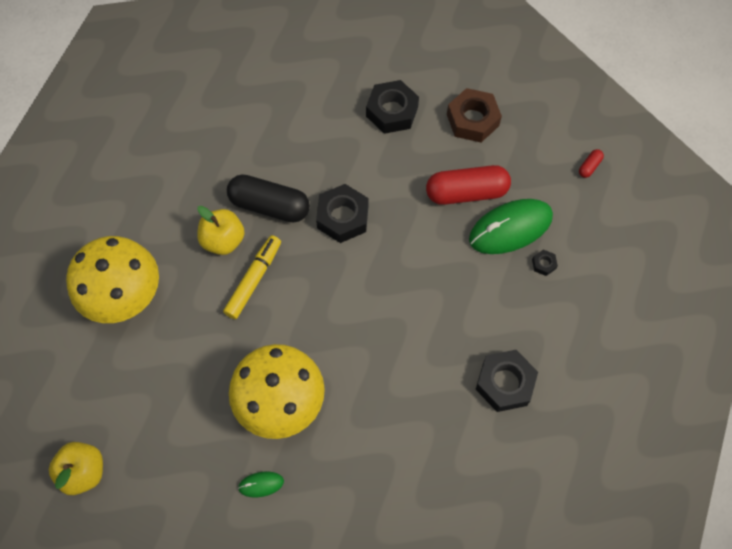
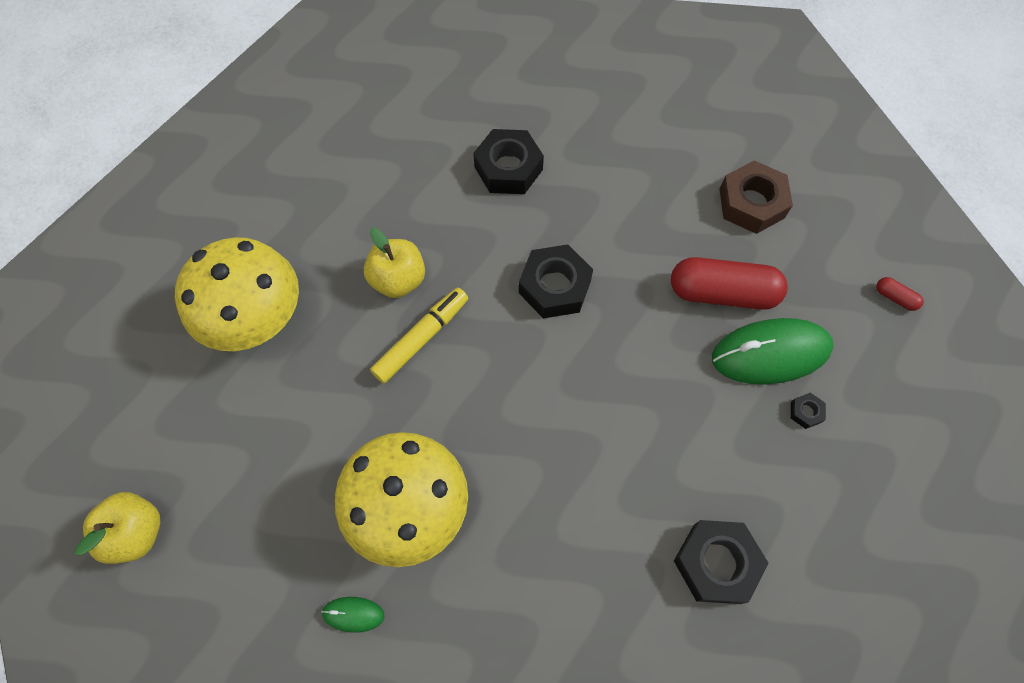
camera: 15 degrees right, 0 degrees up
(269, 206) = (467, 251): black capsule -> none
(392, 111) = (650, 170): black nut -> black nut (508, 168)
(589, 166) = (895, 297): red capsule -> red capsule turned 75 degrees clockwise

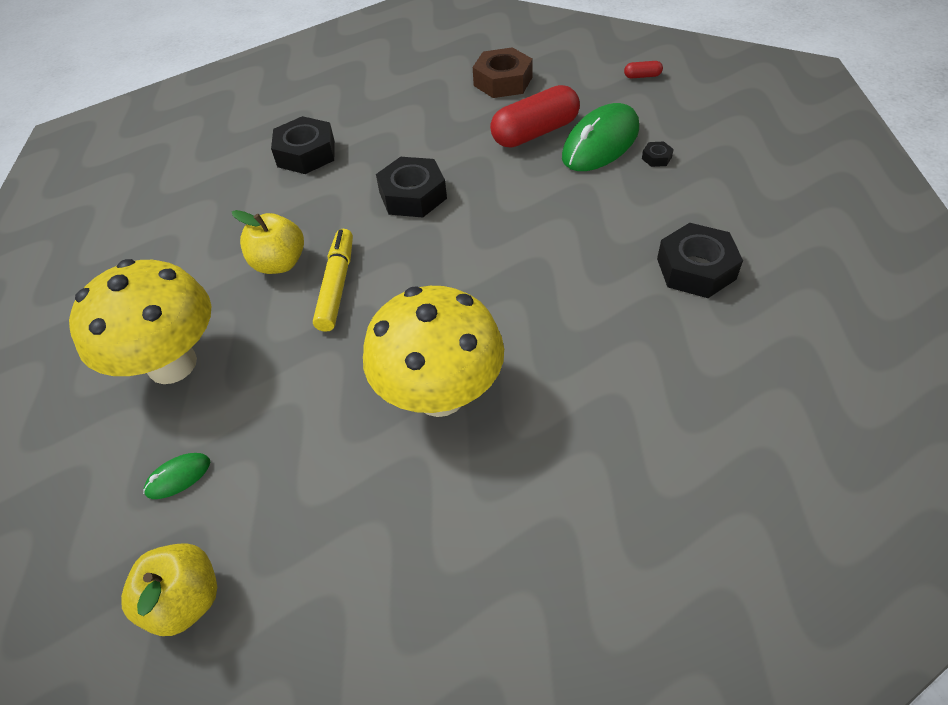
camera: 35 degrees left, 15 degrees down
(353, 614) = (464, 499): green mouse -> green mouse (178, 477)

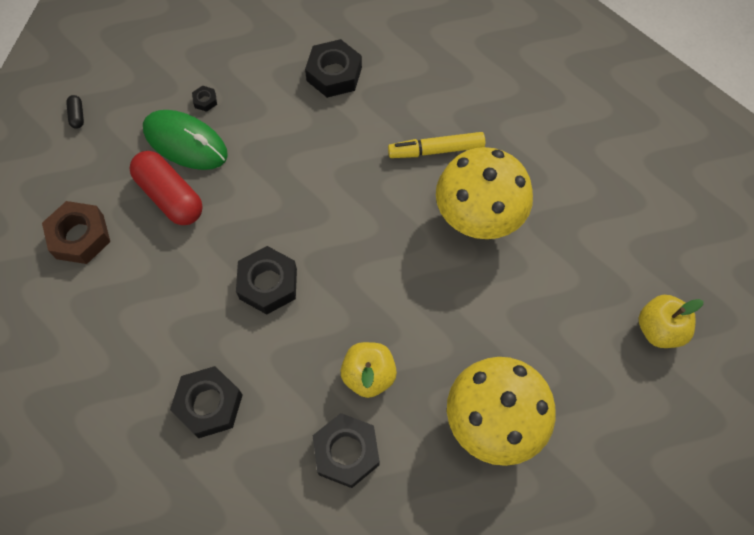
camera: 105 degrees left, 15 degrees up
(178, 477) = (584, 371): green mouse -> none
(211, 239) = (346, 452): none -> black nut
(336, 285) = (387, 318): yellow marker -> yellow marker (436, 150)
(642, 76) = (77, 115): red capsule -> black capsule

